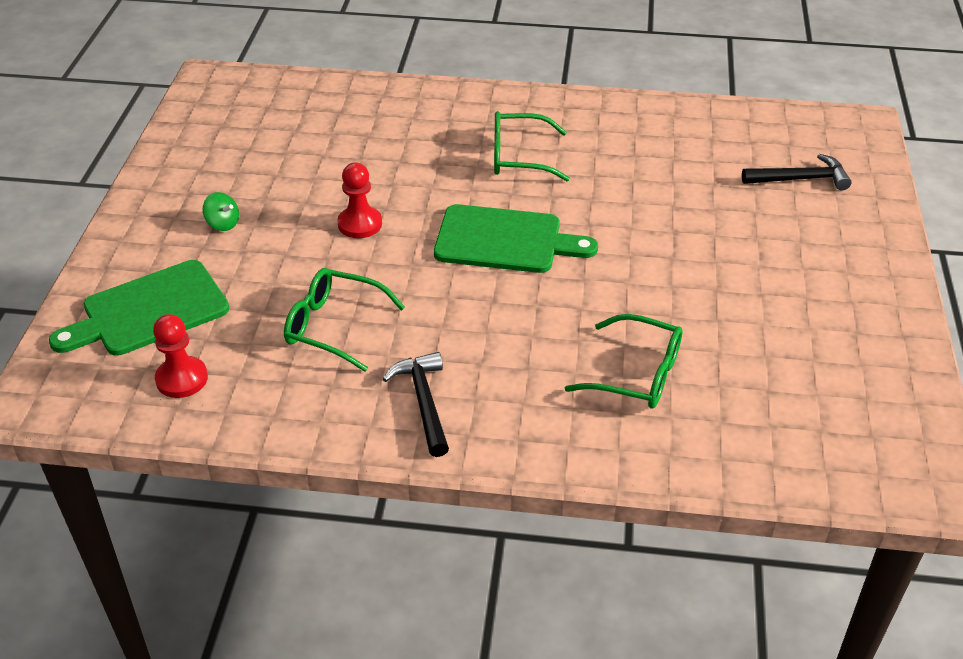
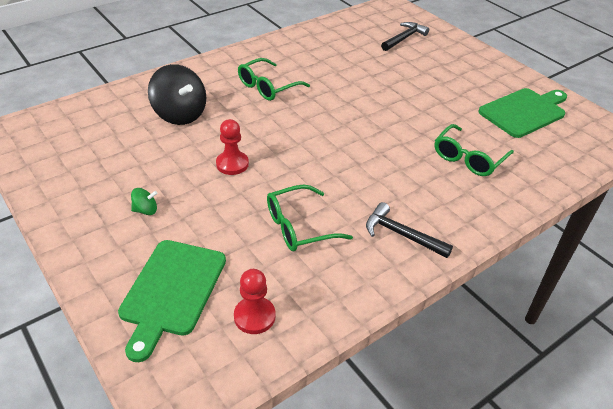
camera: 45 degrees left, 0 degrees up
(381, 142) = (180, 114): none -> black spinning top
(504, 240) = (321, 131): green cutting board -> green cutting board (524, 112)
(637, 374) = (468, 158): green glasses -> green glasses turned 150 degrees clockwise

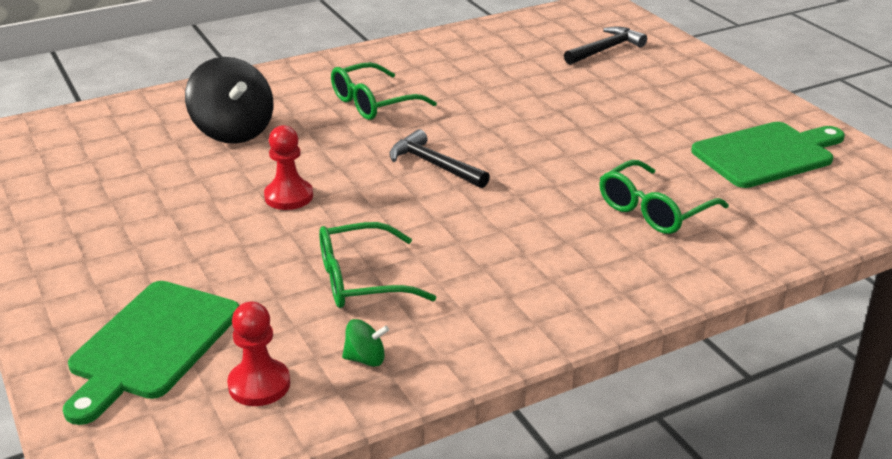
camera: 10 degrees right, 10 degrees down
(146, 210) = (146, 245): green spinning top -> green spinning top (365, 359)
(401, 234) = (514, 301): black hammer -> black hammer (434, 165)

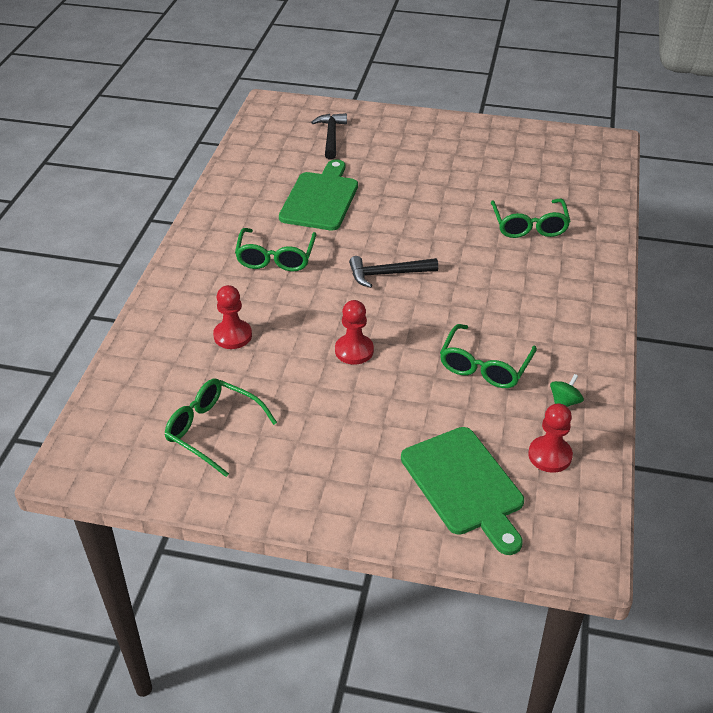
camera: 50 degrees left, 10 degrees up
(93, 176) = (213, 430): none -> green glasses
(233, 131) = (232, 336): black spinning top -> red pawn
(767, 154) = (518, 159): green cutting board -> green cutting board (320, 199)

